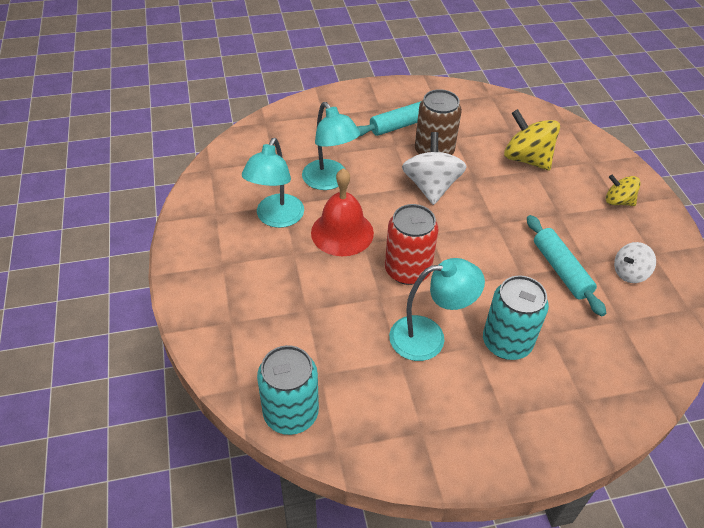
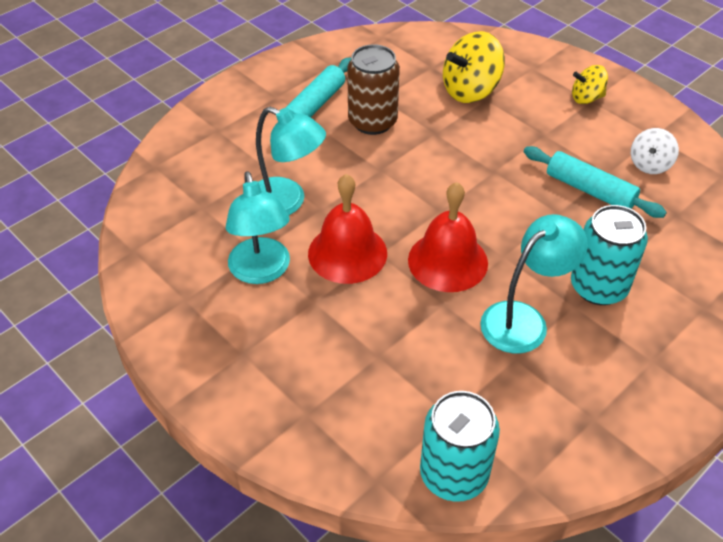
camera: 30 degrees left, 0 degrees up
(407, 270) = (447, 261): red can -> red bell
(431, 187) = (400, 161): white spinning top -> none
(526, 159) = (470, 90): yellow spinning top -> yellow spinning top turned 45 degrees counterclockwise

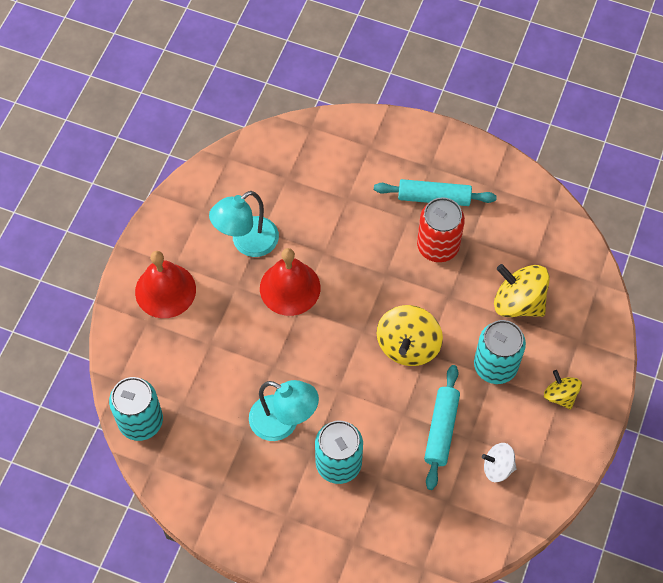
camera: 65 degrees right, 15 degrees up
(287, 202) = (319, 228): turquoise lamp -> none
(372, 122) = (438, 246): brown can -> red can
(447, 261) = (314, 355): red bell -> red bell (165, 290)
(477, 182) = (408, 346): none -> yellow spinning top
(533, 128) = (495, 366): none -> turquoise can

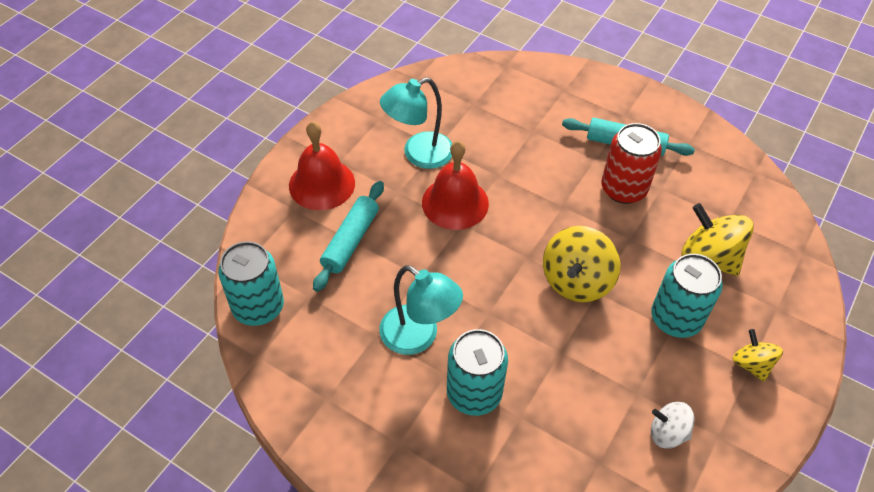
camera: 10 degrees right, 10 degrees down
(441, 430) = (603, 377): turquoise rolling pin -> turquoise rolling pin (350, 241)

